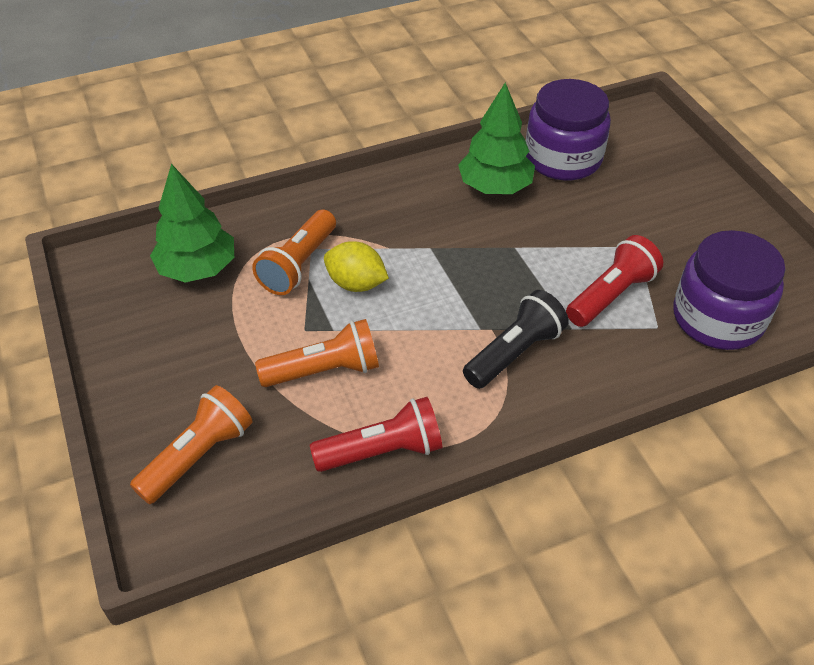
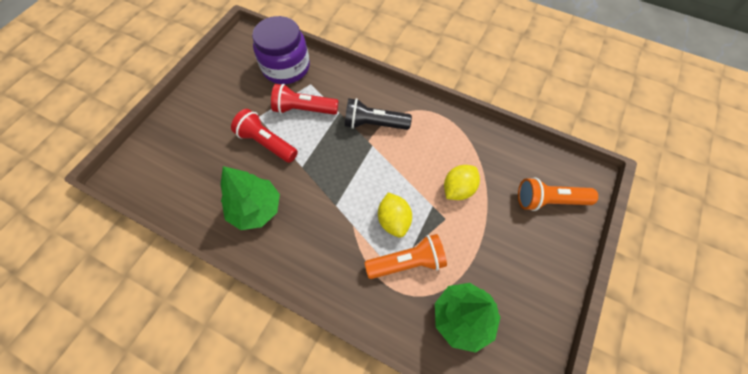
camera: 130 degrees left, 15 degrees up
(324, 370) = (458, 189): orange flashlight -> yellow lemon
(382, 451) = (471, 135): red flashlight -> red flashlight (267, 143)
(563, 158) = (200, 191): purple jar -> none

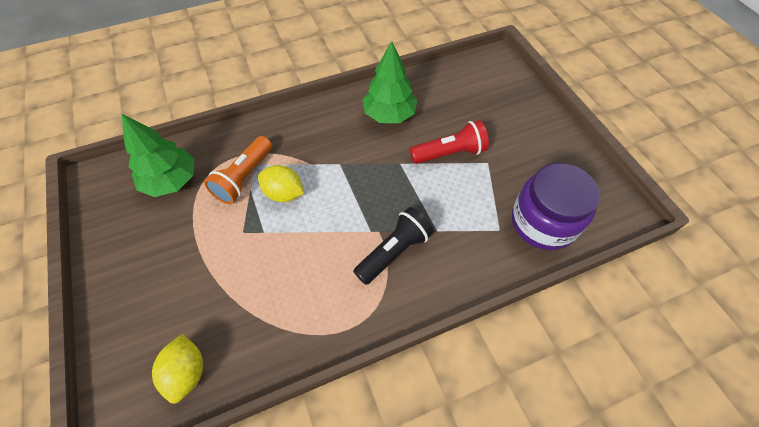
camera: 130 degrees right, 5 degrees down
(304, 109) = (467, 203): red flashlight -> none
(458, 189) = (254, 267): yellow lemon -> yellow lemon (187, 372)
(549, 200) = (152, 341): orange flashlight -> none

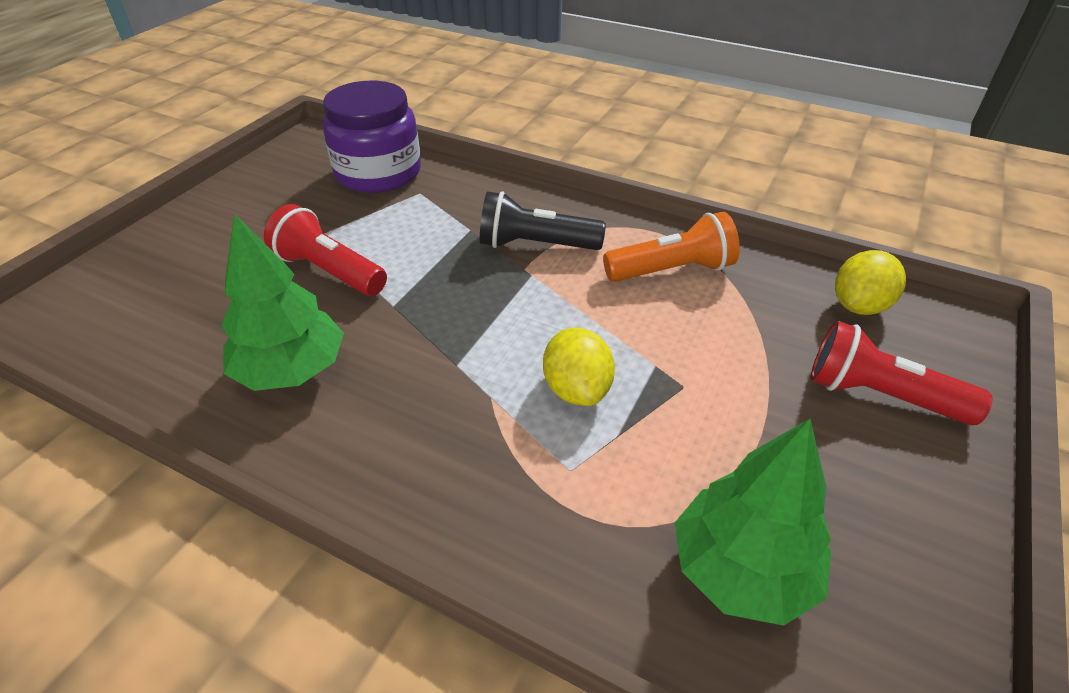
camera: 130 degrees left, 15 degrees down
(150, 306) = (880, 395): none -> red flashlight
(244, 177) = (608, 462): orange flashlight -> orange flashlight (671, 270)

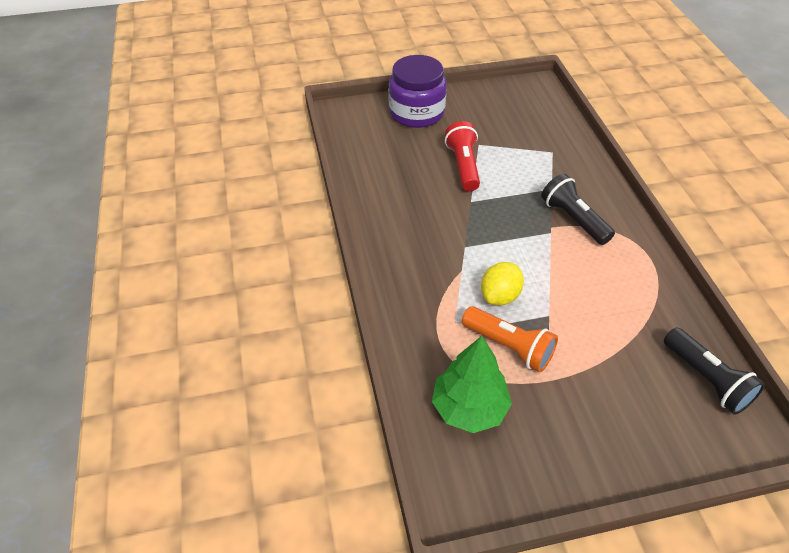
camera: 50 degrees right, 5 degrees up
(291, 370) = (402, 200): green tree -> none
(378, 173) = (545, 127): purple jar -> purple jar (416, 112)
(671, 270) = (626, 283): orange flashlight -> orange flashlight (509, 347)
(859, 306) = (706, 379): yellow lemon -> black flashlight
(880, 395) = (640, 418): red flashlight -> none

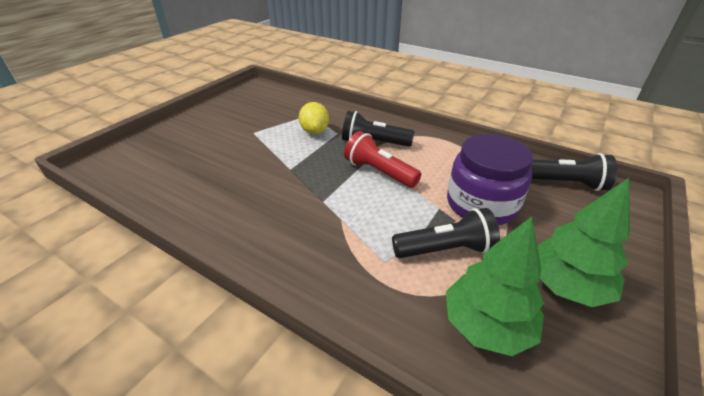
camera: 45 degrees left, 10 degrees down
(416, 112) = (177, 135): purple jar -> purple jar (481, 204)
(463, 166) = (257, 150): red flashlight -> red flashlight (379, 172)
(500, 296) = (391, 218): yellow lemon -> yellow lemon (314, 131)
(509, 347) = (445, 249): orange flashlight -> black flashlight
(564, 436) = (566, 285): none -> green tree

